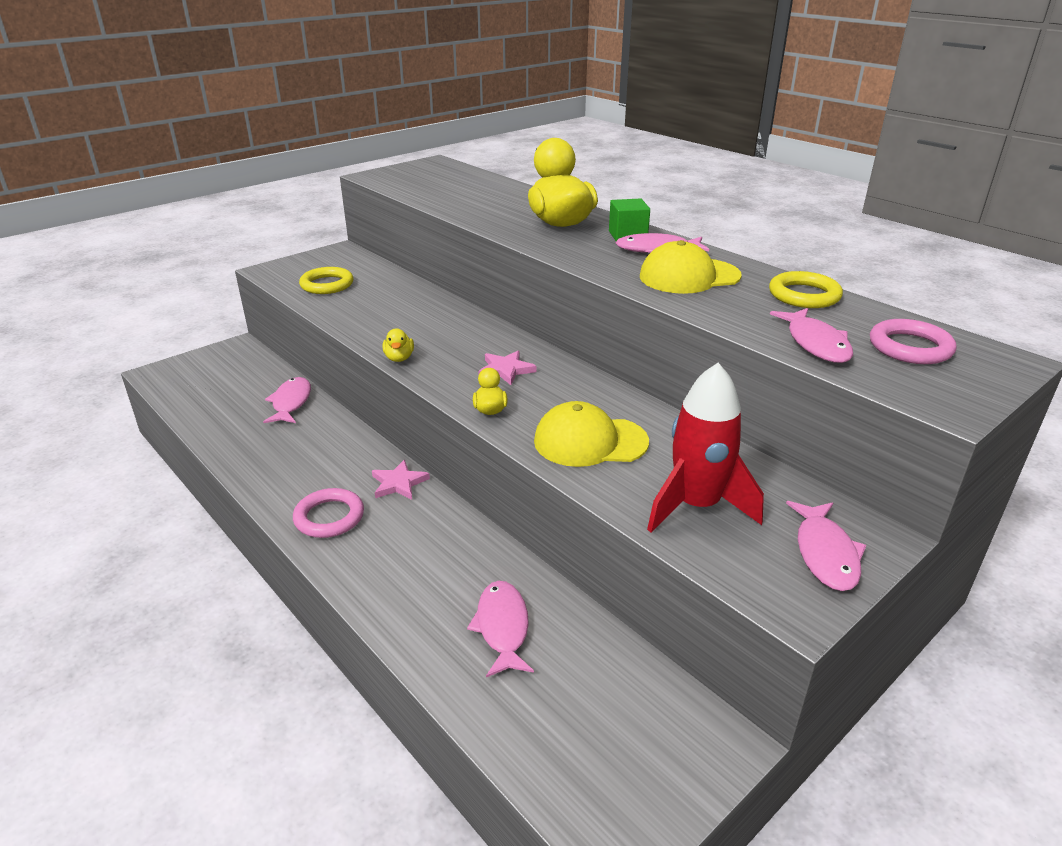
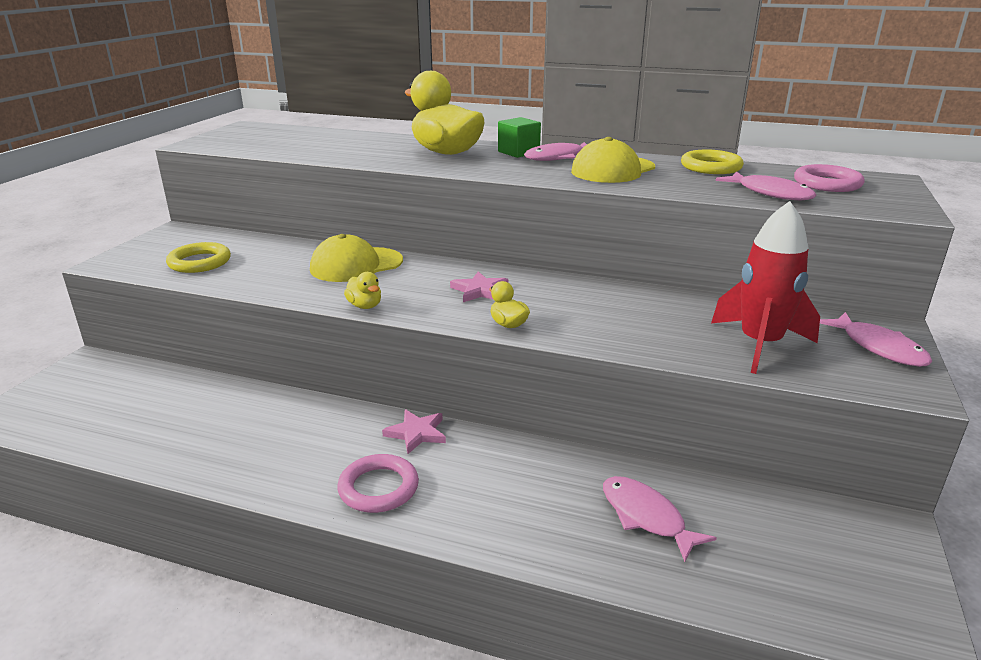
camera: 30 degrees left, 5 degrees down
(291, 402) = (215, 397): pink fish -> none
(590, 441) = (622, 324): yellow cap -> yellow cap (356, 265)

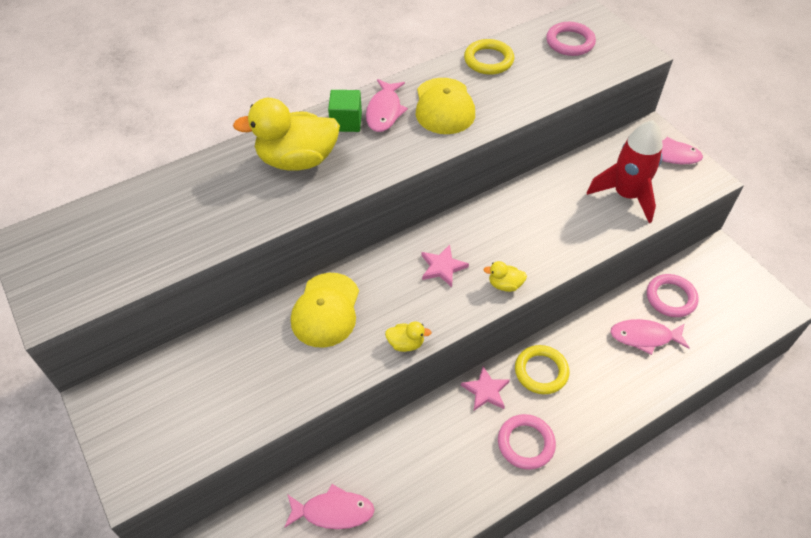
camera: 50 degrees left, 25 degrees up
(199, 262) = (207, 411): yellow ring -> yellow ring (541, 371)
(741, 514) = (670, 298): none -> pink ring
(770, 193) = (562, 77): pink fish -> pink fish (333, 511)

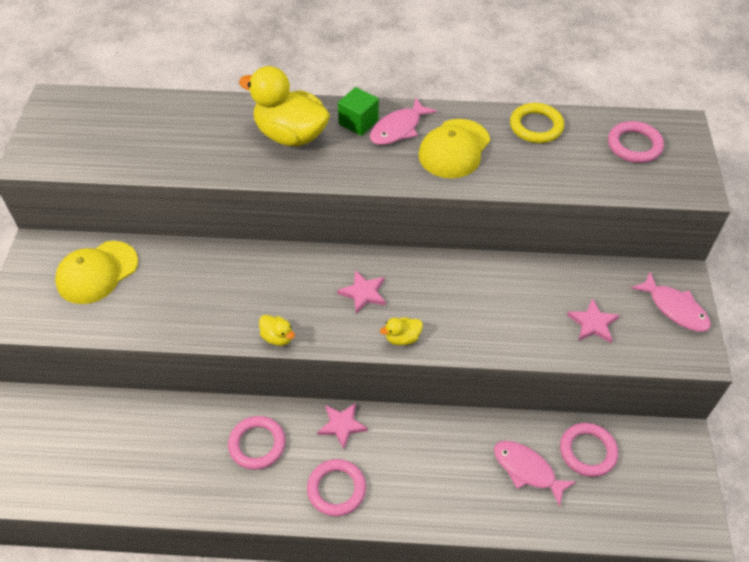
camera: 35 degrees right, 0 degrees up
(326, 310) = (241, 274): yellow cap -> yellow cap (97, 272)
(333, 511) = (146, 440): pink fish -> none
(432, 451) = (257, 444): none -> pink ring
(504, 285) = (402, 338): yellow duck -> yellow duck turned 60 degrees counterclockwise
(541, 371) = (403, 439): yellow ring -> none
(626, 195) = (593, 323): red rocket -> pink star

